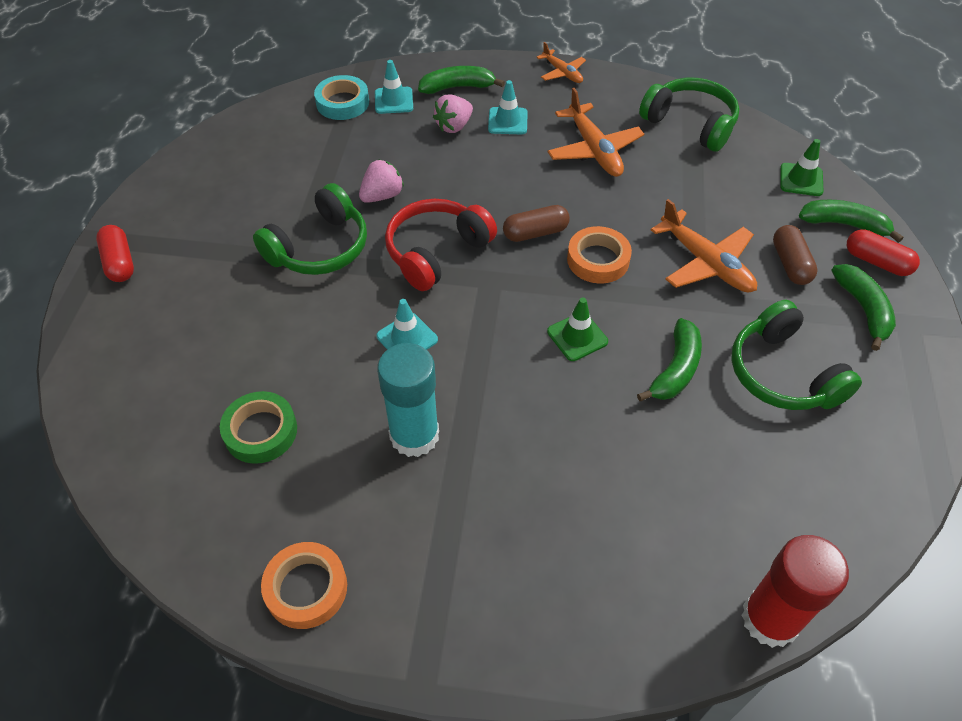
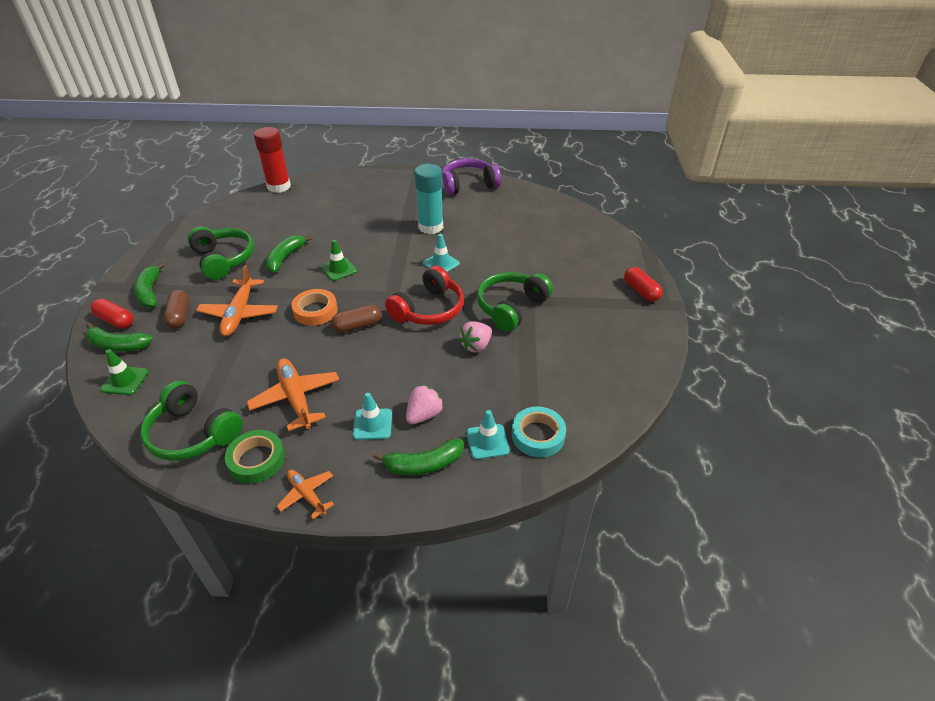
camera: 175 degrees right, 10 degrees down
(261, 431) = (509, 224): green tape -> green tape (257, 460)
(306, 588) = (468, 185): orange tape -> purple headphones
(705, 263) = (239, 313): orange plane -> orange plane turned 135 degrees counterclockwise

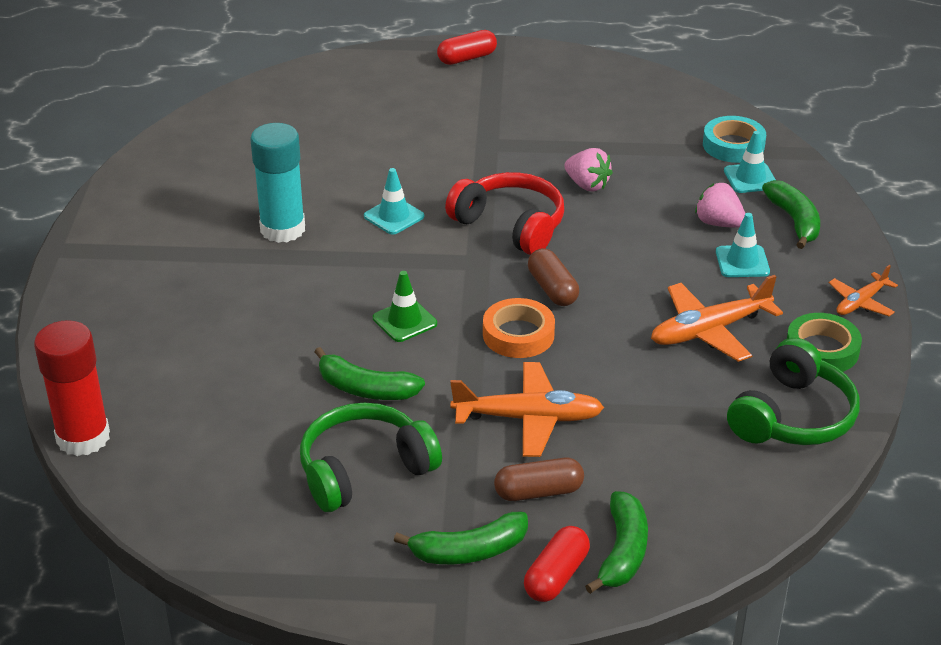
camera: 90 degrees left, 5 degrees down
(125, 381) = (704, 517): green traffic cone -> none
(468, 185) = (143, 190): purple headphones -> none
(511, 307) = (504, 156): green headphones -> none

